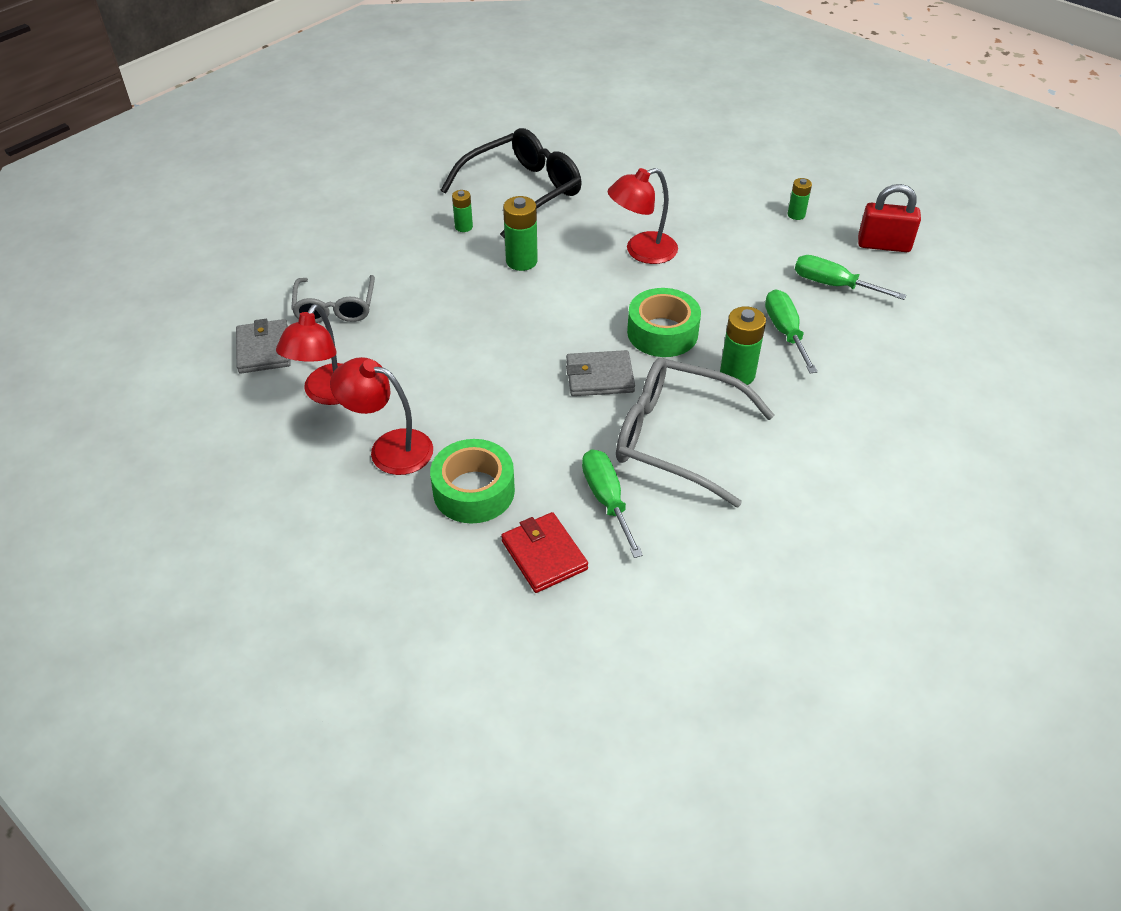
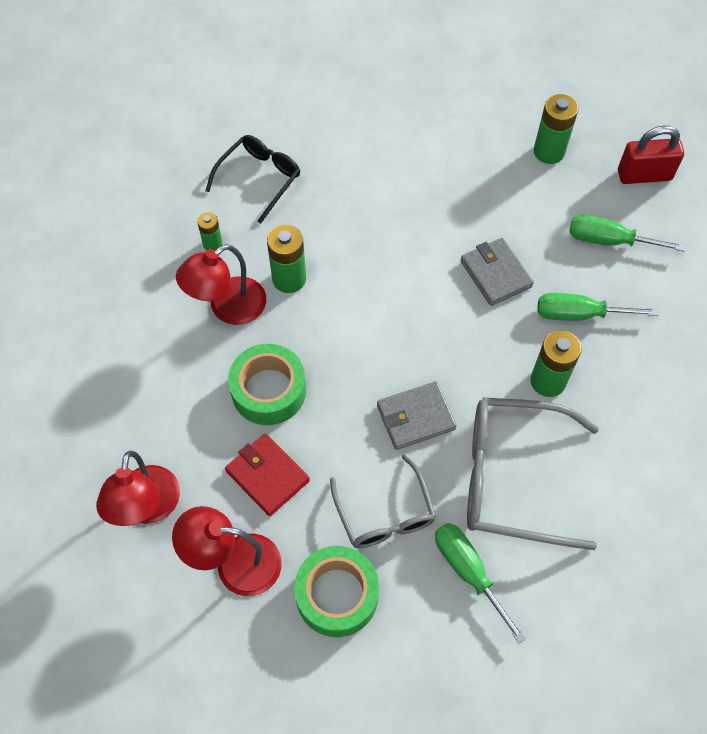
camera: 15 degrees left, 15 degrees up
(264, 349) = (57, 465): grey wallet -> grey wallet (495, 274)
(335, 308) = (114, 390): grey glasses -> grey glasses (385, 514)
(523, 191) = (259, 179): black glasses -> black glasses, size x0.62
(544, 555) = (429, 655): red wallet -> red wallet (267, 476)
(641, 251) = (408, 238): red lamp -> red lamp (228, 308)
(662, 333) = (460, 344): green tape -> green tape (268, 390)
(785, 332) = (579, 314): green screwdriver -> green screwdriver turned 60 degrees counterclockwise
(796, 215) = (549, 152): green battery -> green battery, size x1.70

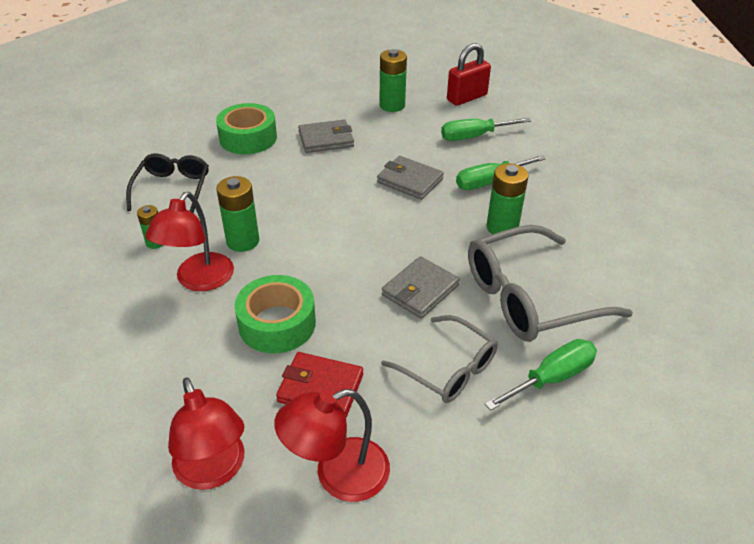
camera: 30 degrees left, 20 degrees down
(337, 595) = (455, 453): green tape -> green tape (248, 138)
(445, 174) = (326, 139): none -> grey wallet
(468, 572) = (551, 378): green screwdriver -> green screwdriver turned 120 degrees clockwise

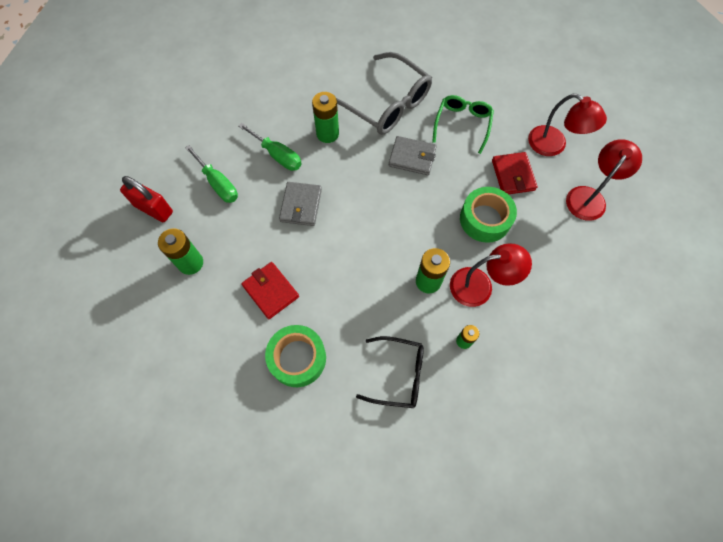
camera: 115 degrees left, 25 degrees up
(172, 188) = (398, 374): black glasses -> black glasses turned 150 degrees counterclockwise
(326, 139) = (271, 291): grey wallet -> red wallet
(448, 369) = (462, 124): grey glasses -> green glasses
(551, 378) = (440, 81): green screwdriver -> none

